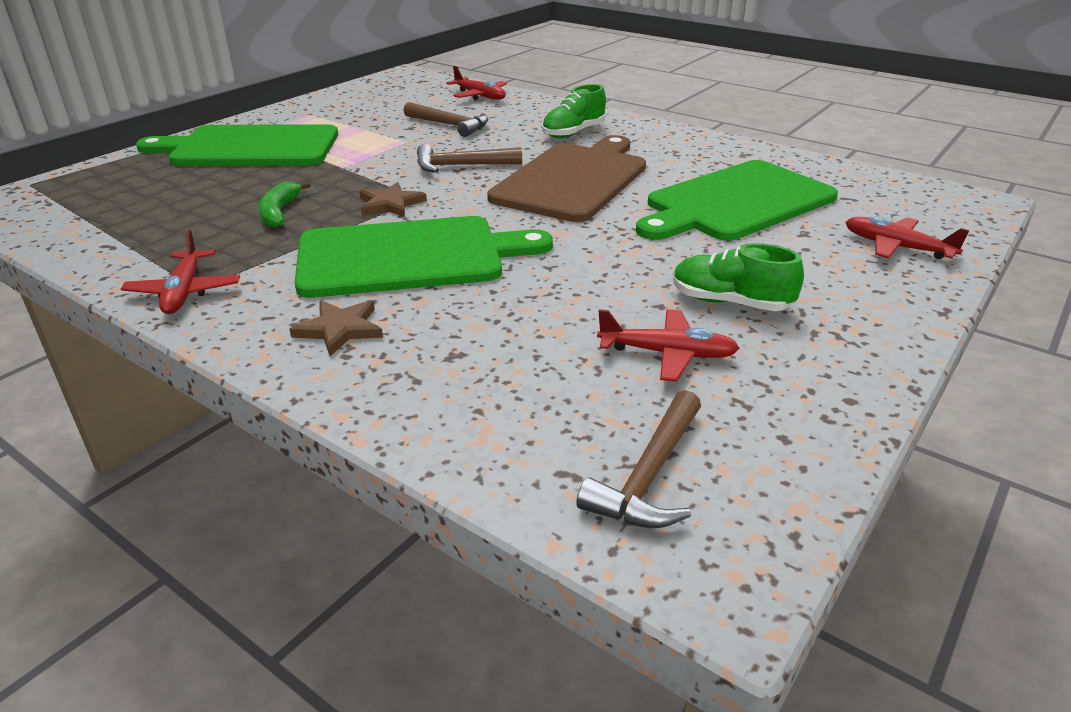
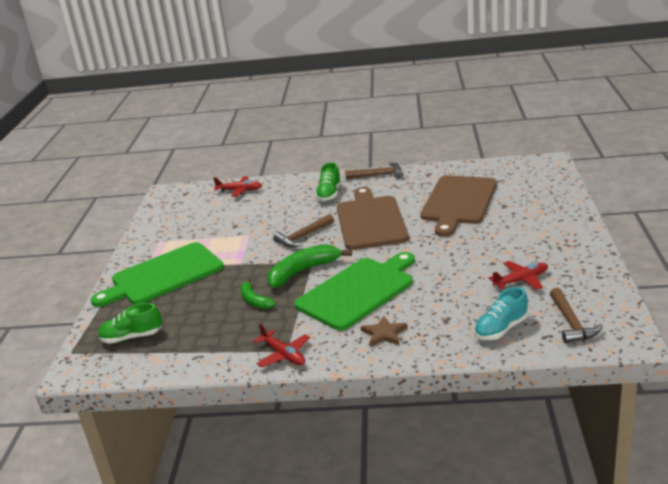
camera: 30 degrees left, 5 degrees down
(390, 204) = (303, 271): brown star -> green banana
(450, 125) = (255, 215): brown hammer -> brown hammer (378, 175)
(510, 416) = (501, 329): none -> turquoise shoe
(730, 302) = (516, 249): green shoe -> green shoe (132, 337)
(736, 202) = (458, 202): green cutting board -> brown cutting board
(897, 247) = (545, 197): red plane -> none

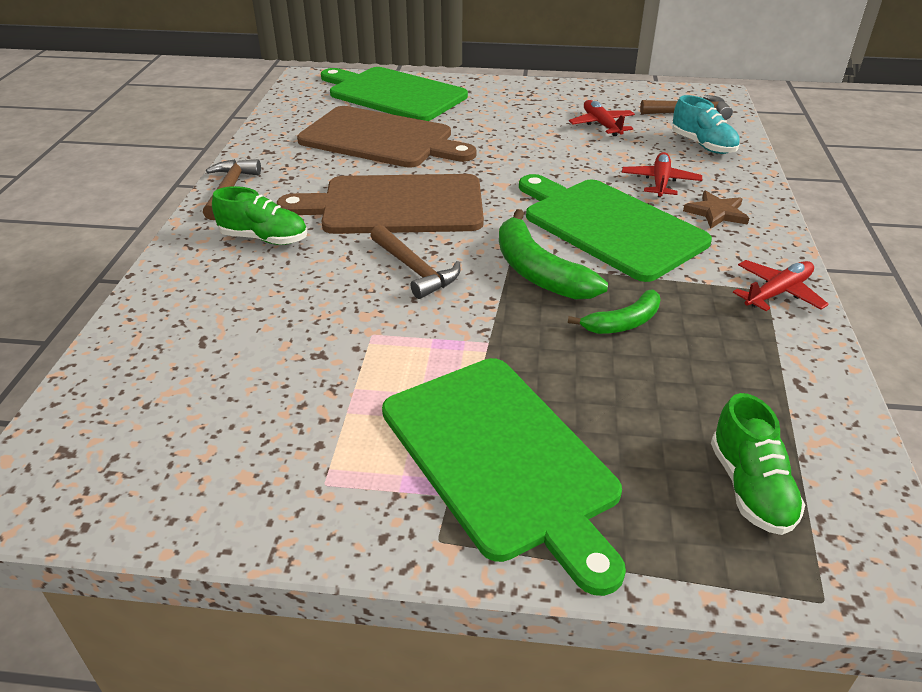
camera: 90 degrees left, 10 degrees up
(239, 190) = (140, 352): red plane -> red plane (660, 182)
(536, 194) = (393, 94): none -> green cutting board

